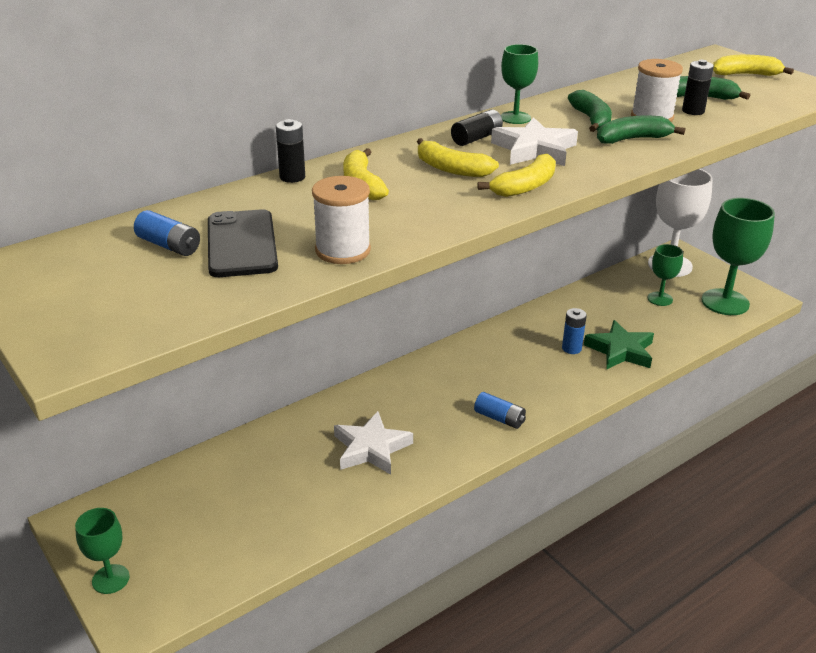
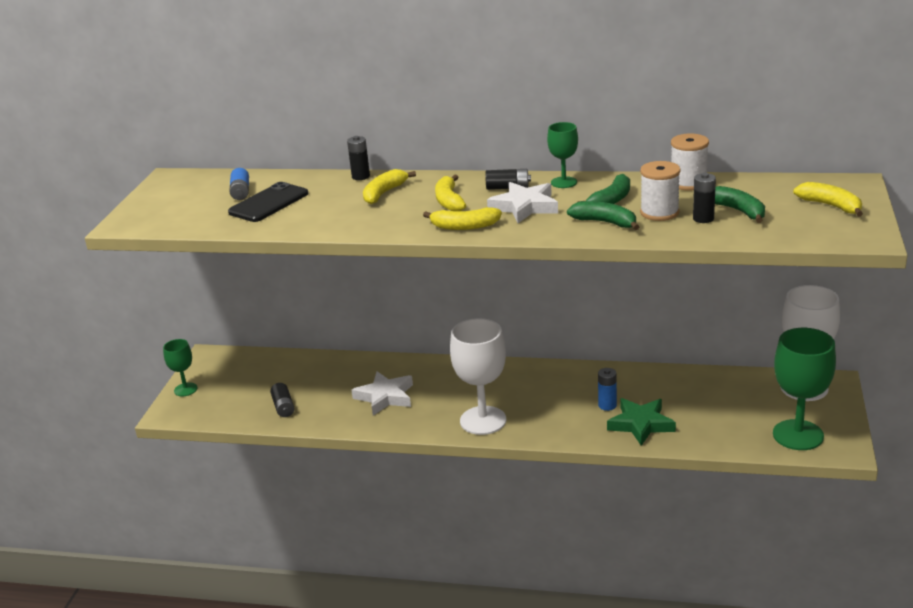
camera: 50 degrees right, 5 degrees down
(277, 523) = (283, 407): none -> black battery
(343, 250) = (302, 224): white spool -> white spool (688, 183)
(499, 418) = (483, 420): blue battery -> white goblet
(660, 299) = (743, 407): green goblet -> none

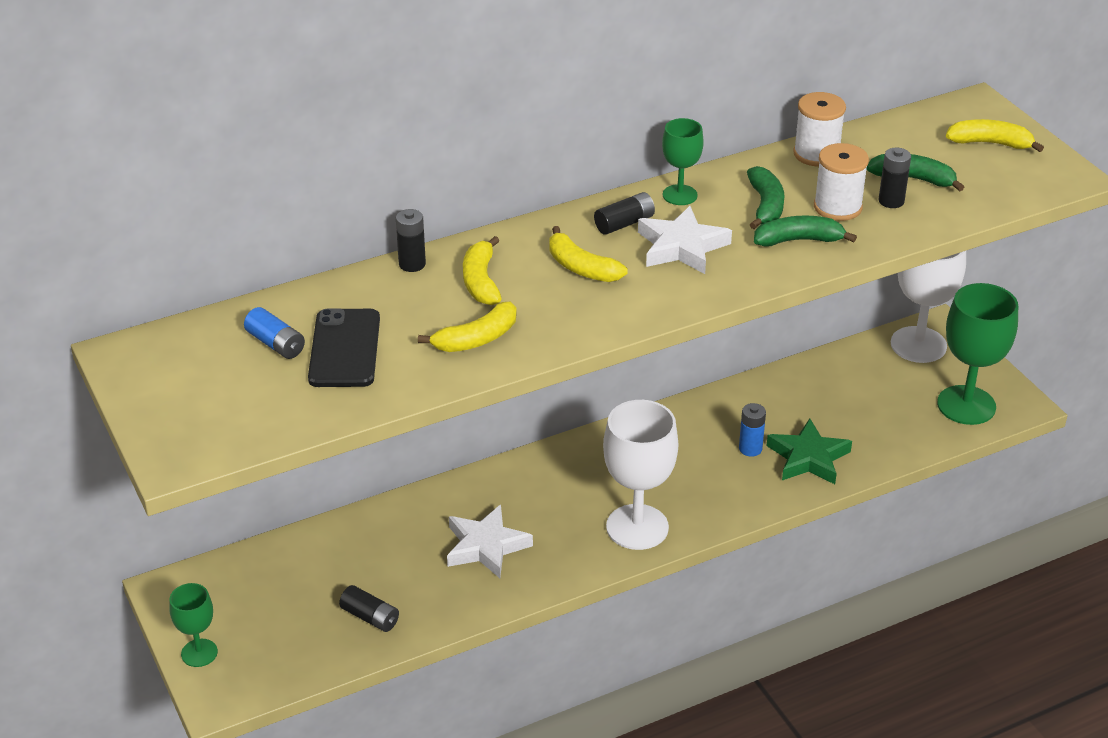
camera: 40 degrees left, 10 degrees up
(464, 226) = (650, 300): yellow banana -> yellow banana (476, 339)

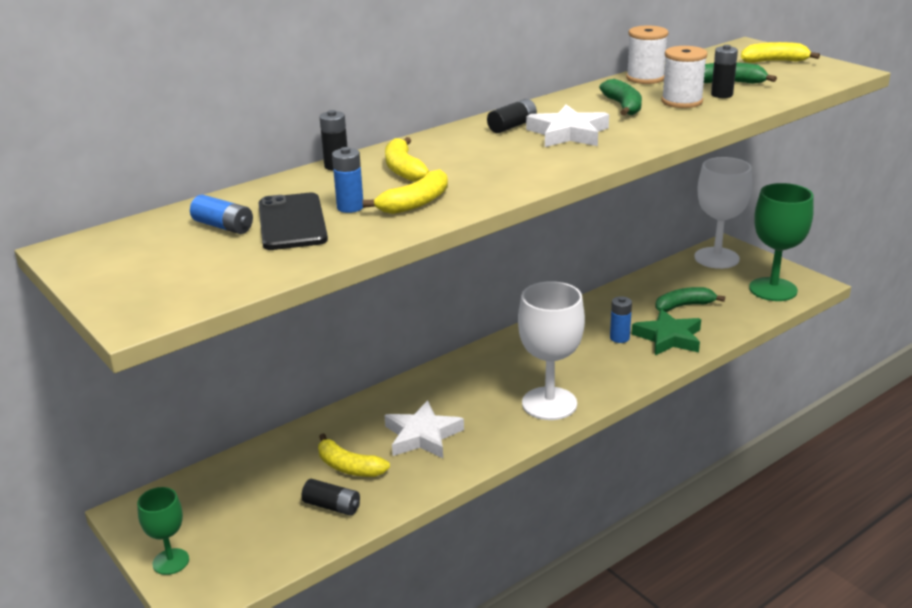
camera: 10 degrees left, 10 degrees down
(408, 335) = (350, 207): none -> blue battery
(581, 267) = (488, 153): yellow banana -> yellow banana (349, 467)
(680, 195) = (549, 107): green goblet -> none
(798, 240) = (663, 121): green banana -> green banana (684, 306)

